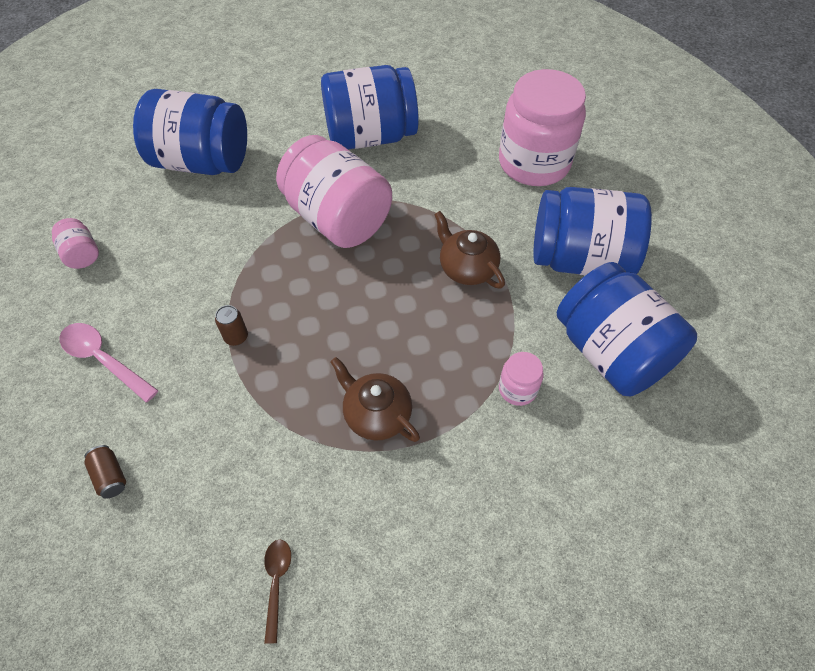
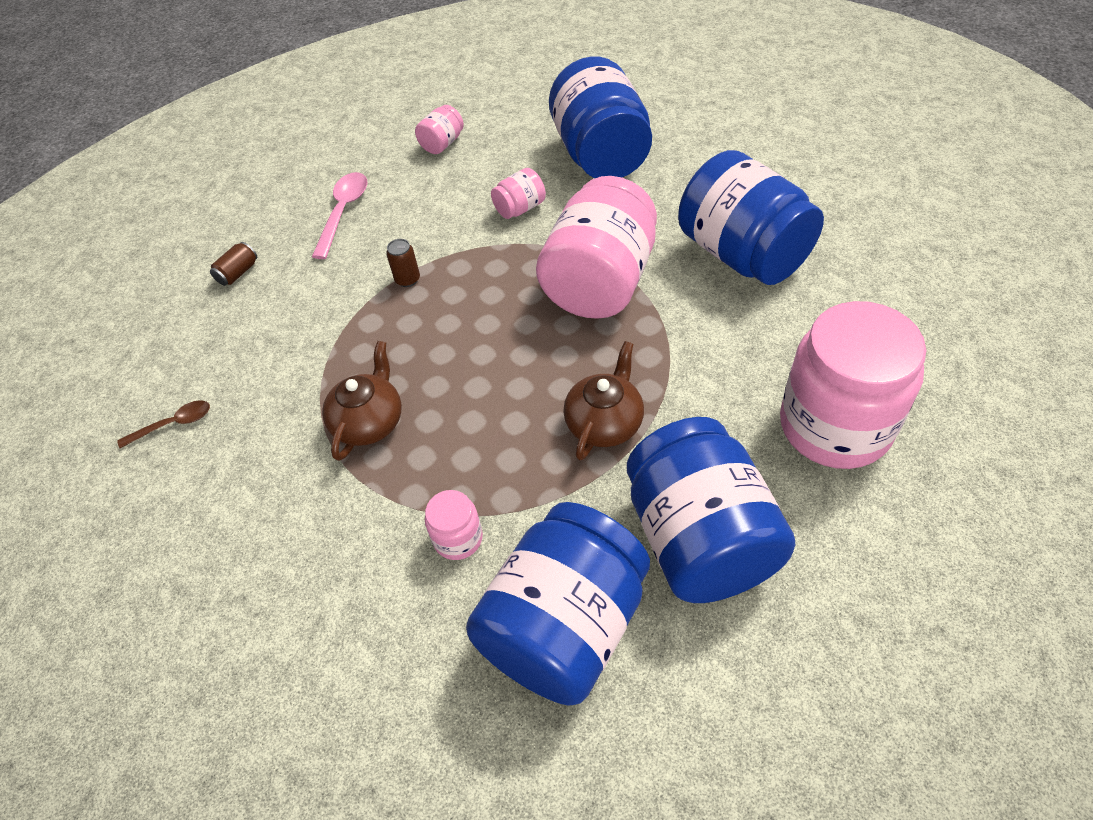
camera: 70 degrees right, 5 degrees down
(217, 233) = (520, 208): none -> pink jar

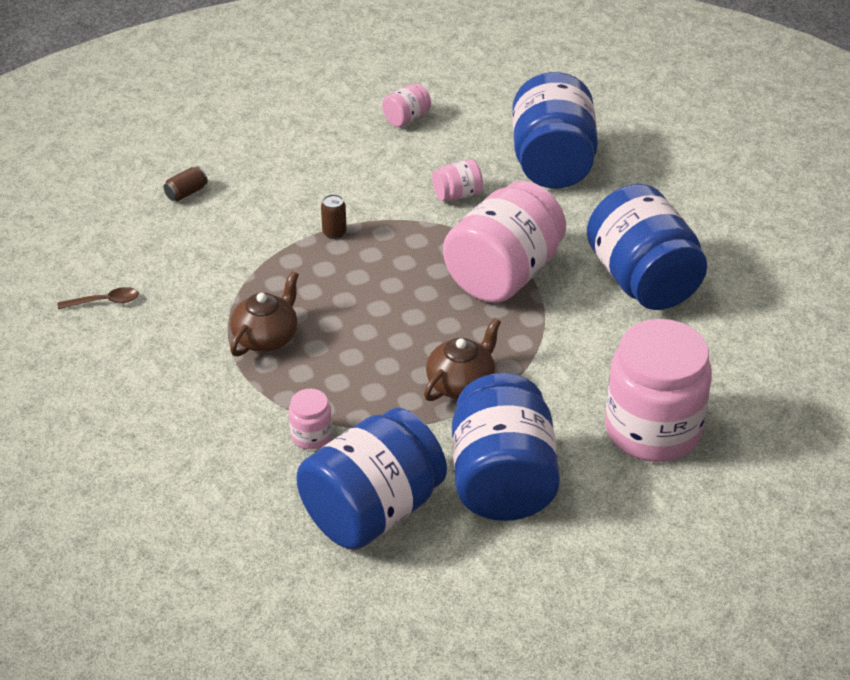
camera: 10 degrees right, 10 degrees down
(343, 212) = (294, 161): pink spoon -> none

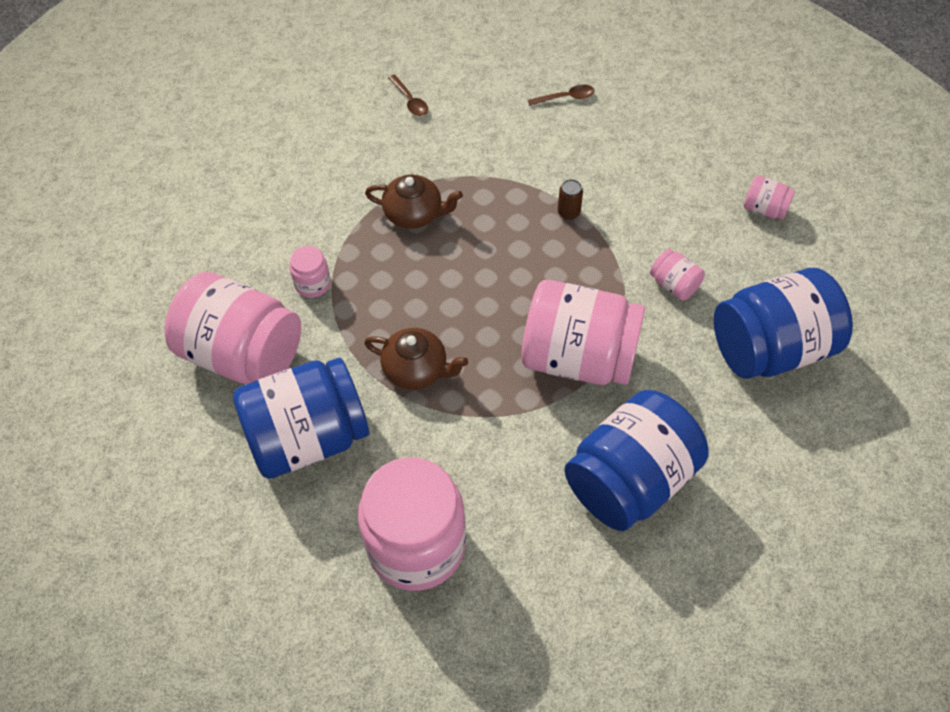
camera: 70 degrees right, 15 degrees up
(186, 193) = (565, 98): brown can -> brown spoon
(372, 511) = (243, 354): blue jar -> pink jar

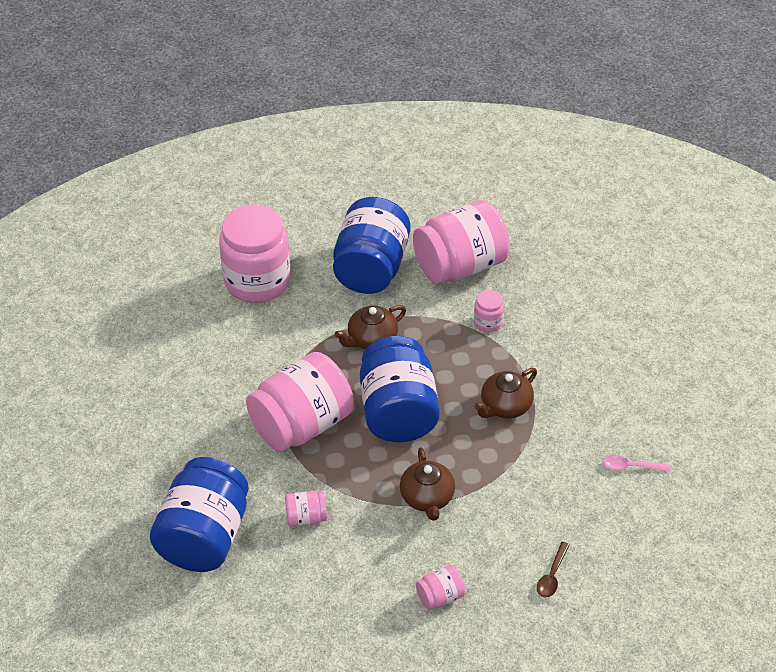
camera: 125 degrees right, 10 degrees down
(410, 101) = (631, 466): brown spoon -> pink spoon
(568, 212) = (427, 498): brown can -> brown teapot
(630, 480) = (196, 396): blue jar -> blue jar (398, 412)
(764, 209) = (317, 630): pink jar -> pink jar (440, 596)

